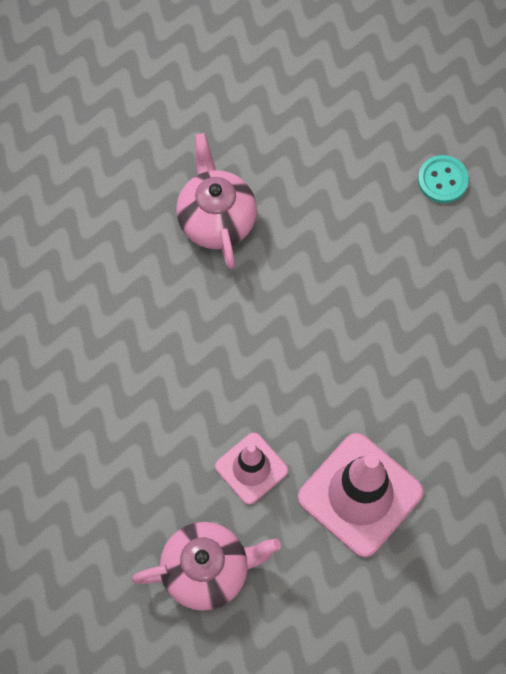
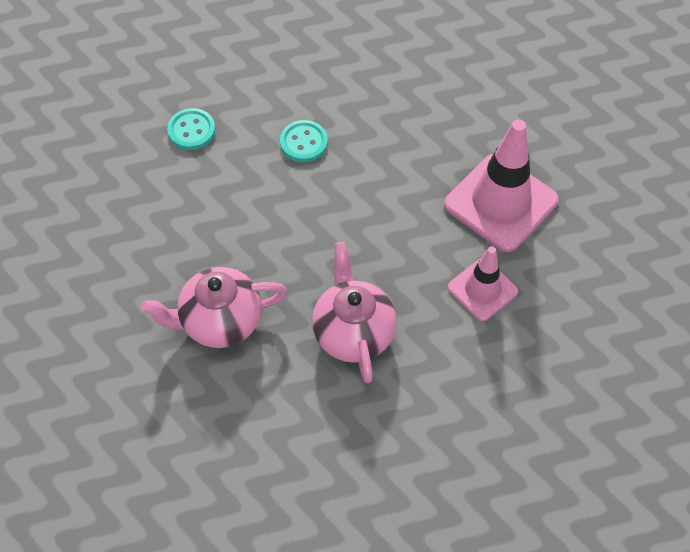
camera: 90 degrees left, 10 degrees down
(207, 570) = (585, 326): pink teapot -> pink teapot (353, 332)
(432, 291) = (303, 142): none -> turquoise button

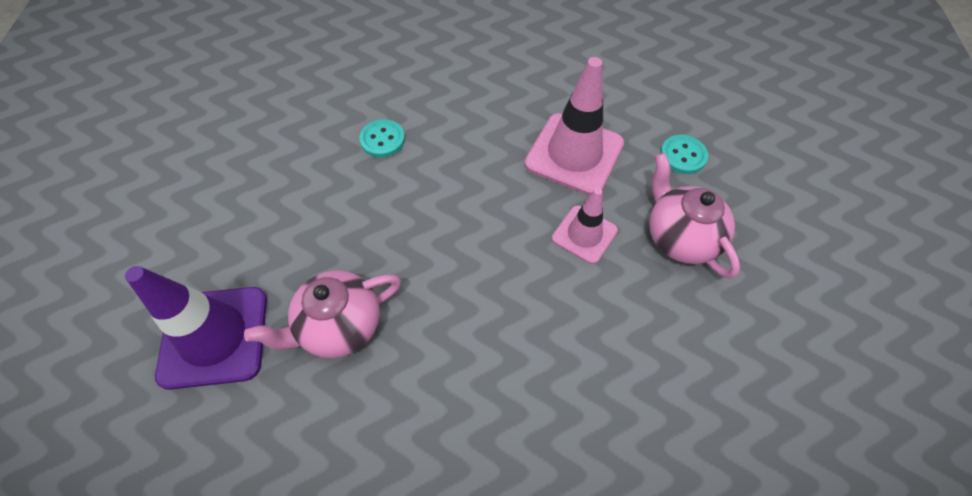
camera: 15 degrees left, 0 degrees up
(105, 303) = (214, 337): none -> purple traffic cone
(191, 130) = (274, 150): turquoise button -> turquoise button (683, 155)
(353, 332) = (475, 304): pink teapot -> pink teapot (679, 237)

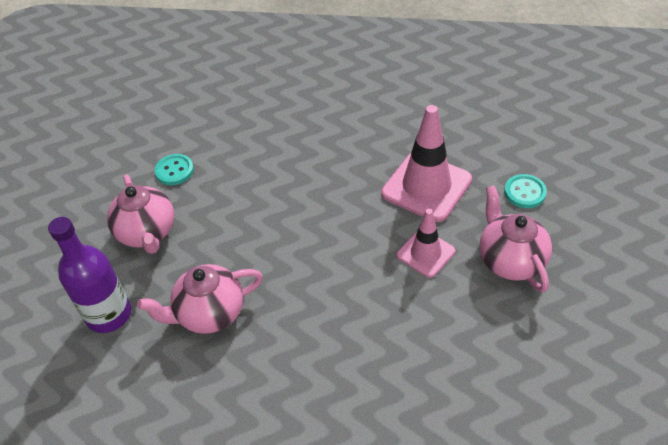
camera: 10 degrees right, 10 degrees down
(214, 337) = (109, 315): purple traffic cone -> purple bottle
(254, 227) = (147, 233): none -> pink teapot
(382, 140) = (260, 168): turquoise button -> turquoise button (174, 171)

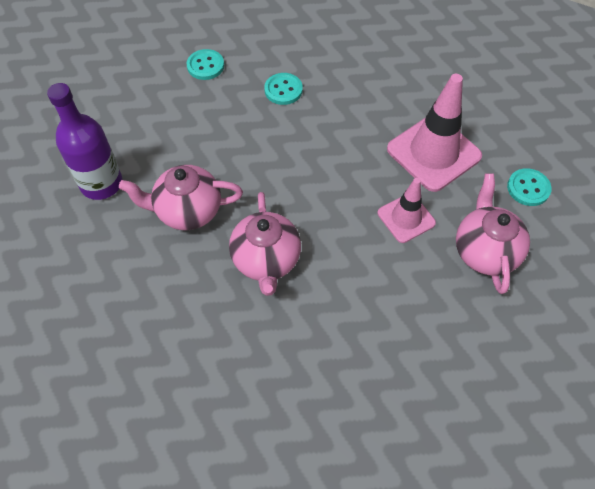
camera: 15 degrees right, 10 degrees up
(147, 233) = (161, 118): pink teapot -> pink teapot (266, 260)
(261, 171) = (283, 90): none -> turquoise button

